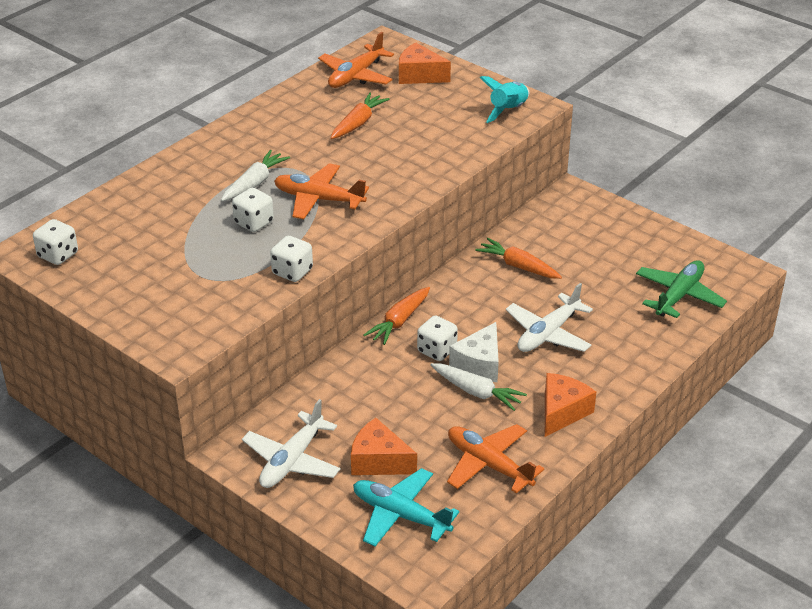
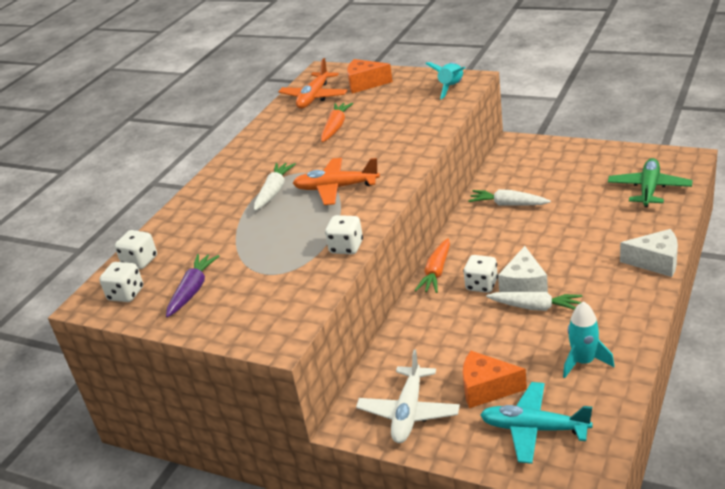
camera: 10 degrees left, 5 degrees down
(122, 271) = (193, 290): none -> purple carrot
(254, 223) = (290, 220): white dice -> white dice (140, 261)
(488, 464) = (584, 362): orange plane -> turquoise rocket
(518, 266) = (508, 204): orange carrot -> white carrot
(548, 334) = (565, 246): white plane -> none
(562, 412) = (617, 301): orange cheese -> none
(629, 382) = (656, 262): none -> white cheese

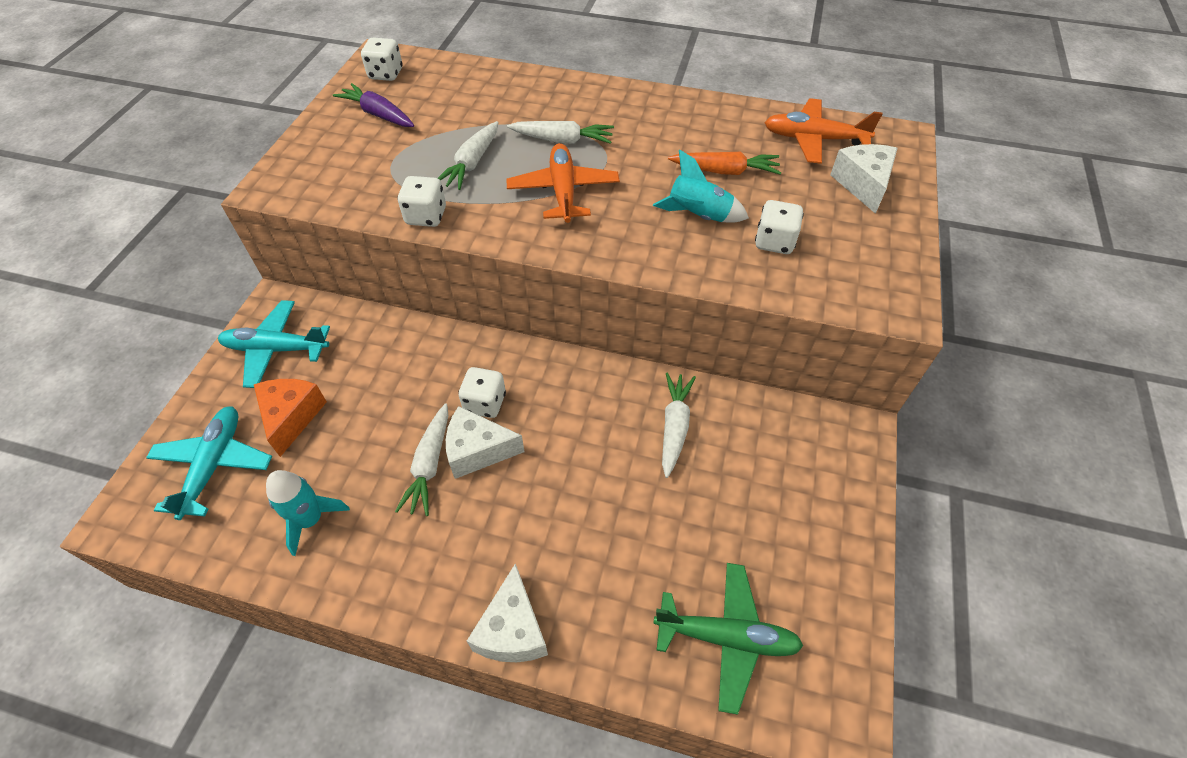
camera: 75 degrees right, 20 degrees up
(140, 261) = (440, 71): white dice -> white dice (774, 242)
(193, 290) = (378, 114): purple carrot -> purple carrot turned 150 degrees counterclockwise
(287, 231) = (472, 163): none -> white carrot
(365, 84) = (863, 185): orange cheese -> white cheese
(409, 412) = (276, 349): white plane -> turquoise plane
(436, 272) = (517, 354): orange carrot -> none
(451, 88) = (864, 285): turquoise rocket -> turquoise rocket (698, 216)

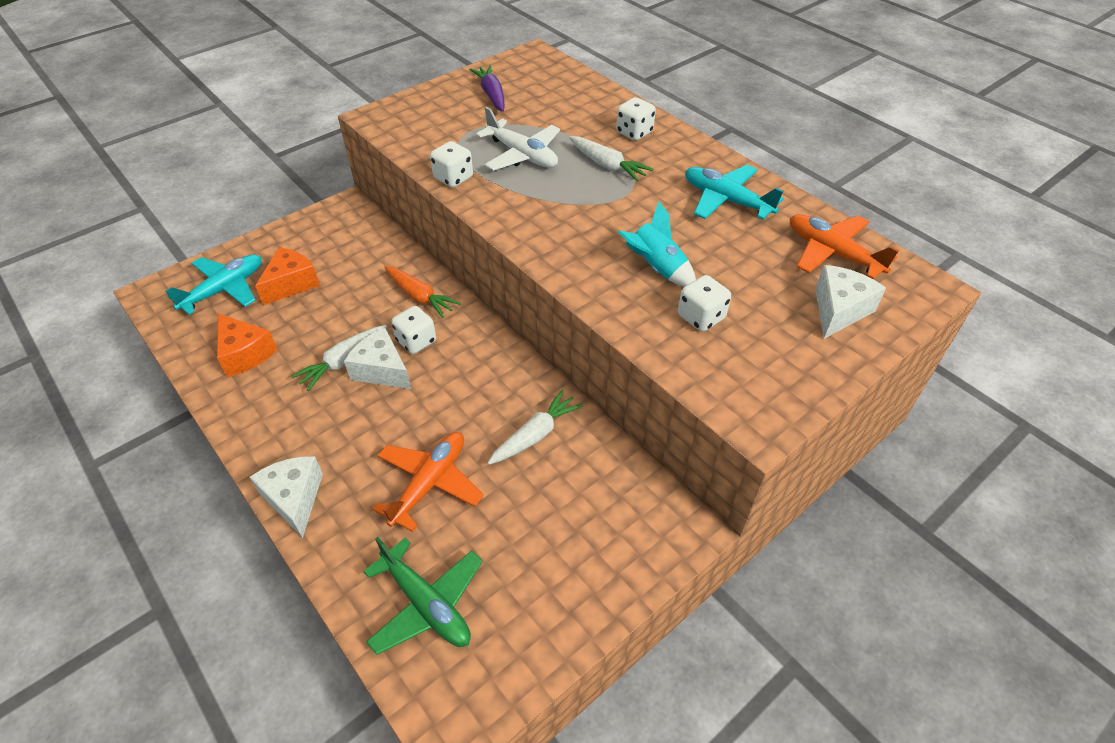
camera: 35 degrees right, 5 degrees down
(276, 349) = (321, 236): turquoise plane -> turquoise plane (726, 200)
(311, 520) = (245, 354): turquoise rocket -> orange cheese
(386, 74) = (525, 68): white dice -> white dice (634, 132)
(472, 163) = (522, 155): white carrot -> white plane
(512, 630) = (294, 498): white cheese -> white cheese turned 120 degrees clockwise
(563, 191) = (568, 203): orange plane -> orange plane (429, 483)
(725, 171) = (718, 244): orange carrot -> orange carrot (420, 296)

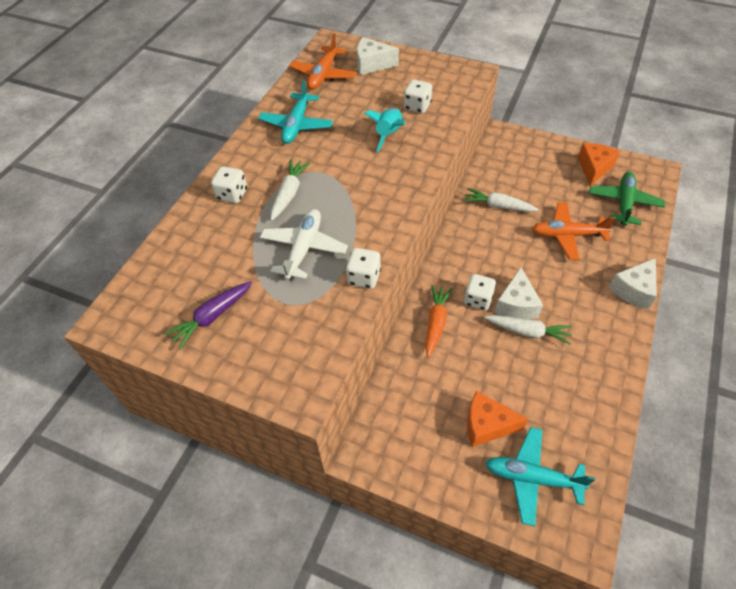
camera: 115 degrees left, 5 degrees up
(245, 354) = (574, 402): orange cheese -> orange cheese (594, 168)

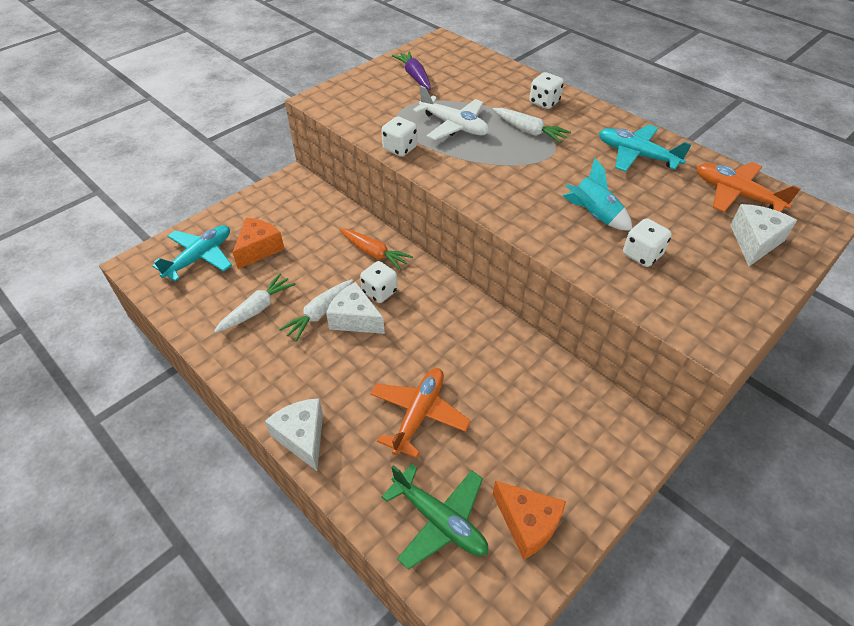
camera: 110 degrees right, 5 degrees down
(498, 206) = (500, 365): white carrot -> white carrot (257, 309)

